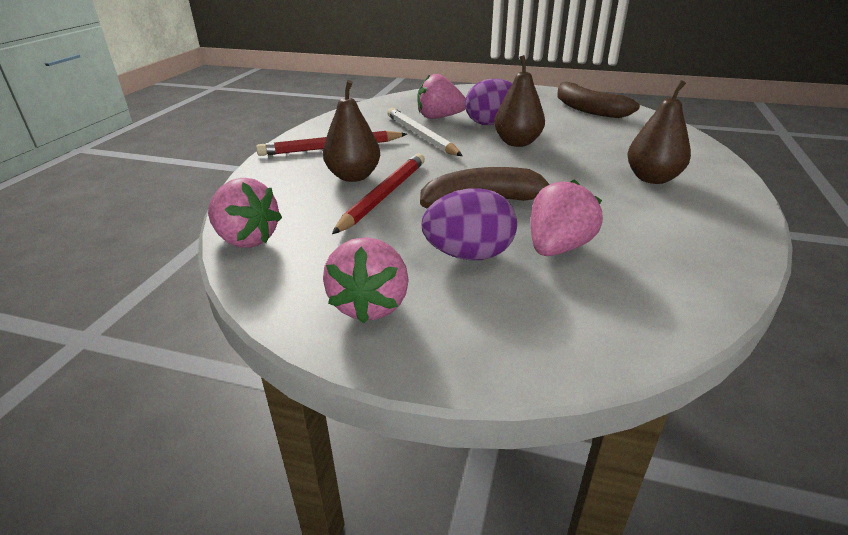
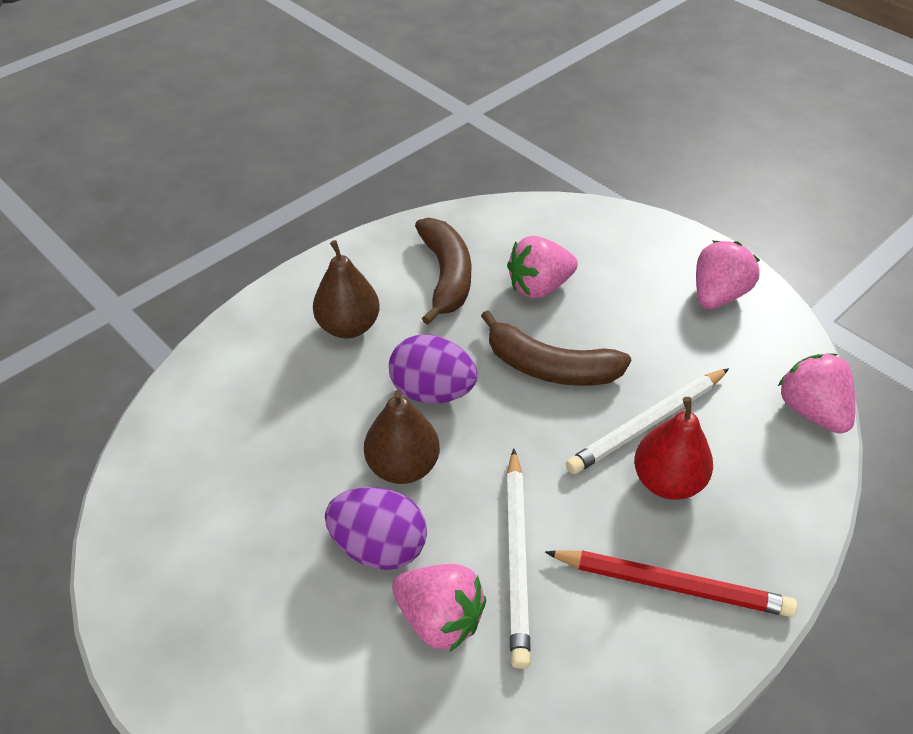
camera: 150 degrees left, 15 degrees up
(353, 176) = (667, 481): brown pear -> red pear
(385, 195) = (646, 423): red pencil -> white pencil
(469, 255) = (616, 309): purple egg -> purple egg (432, 391)
(587, 109) = (186, 518): brown banana -> brown banana (446, 276)

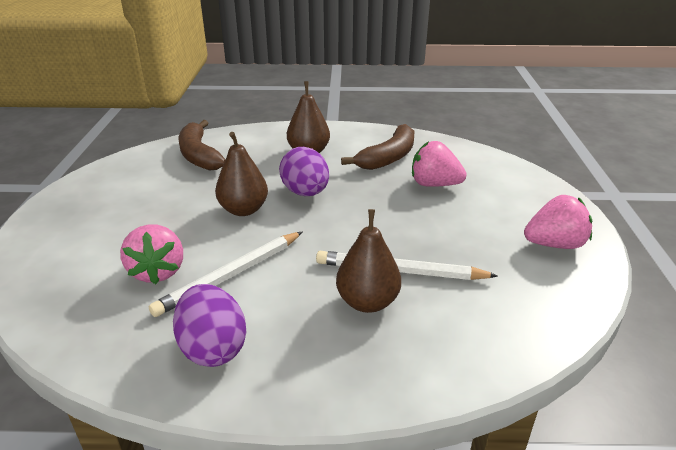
camera: 45 degrees right, 15 degrees down
(379, 546) = (183, 229): purple egg -> purple egg (213, 348)
(550, 367) = (383, 217): brown banana -> brown banana (199, 155)
(667, 481) = (367, 302): red pear -> brown pear
(672, 586) = (287, 347): red pencil -> none
(811, 410) = (535, 336): pink strawberry -> none

